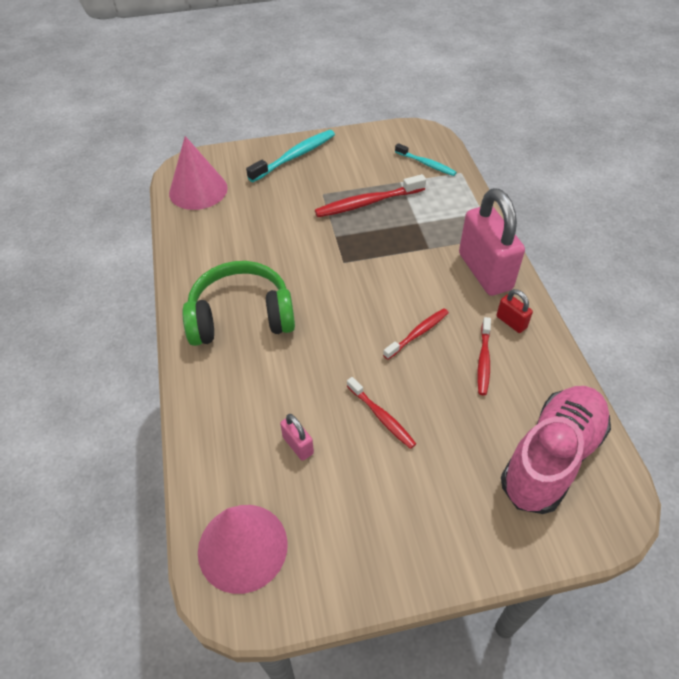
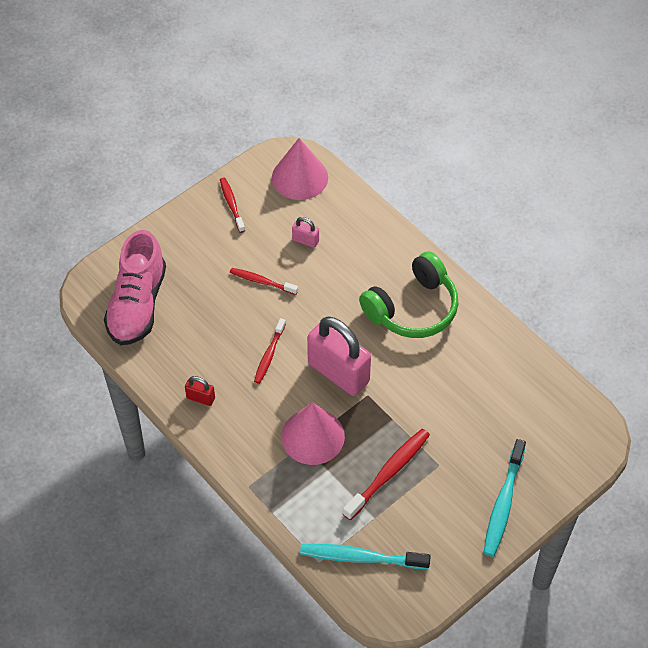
camera: 150 degrees right, 5 degrees up
(198, 190) = (558, 413): pink cone -> pink cone (312, 436)
(426, 164) = (361, 557): turquoise toothbrush -> turquoise toothbrush, size x1.60
(483, 360) = (209, 355): red toothbrush -> red toothbrush (232, 205)
(484, 271) = (242, 440): pink padlock -> pink padlock (338, 372)

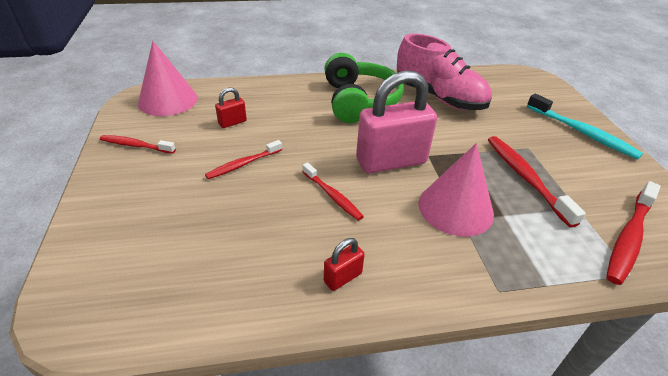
camera: 60 degrees left, 15 degrees down
(137, 304) = (154, 275): pink shoe -> pink shoe (439, 97)
(305, 240) = (232, 122): pink padlock -> red padlock
(361, 557) = (629, 237): turquoise toothbrush -> red toothbrush

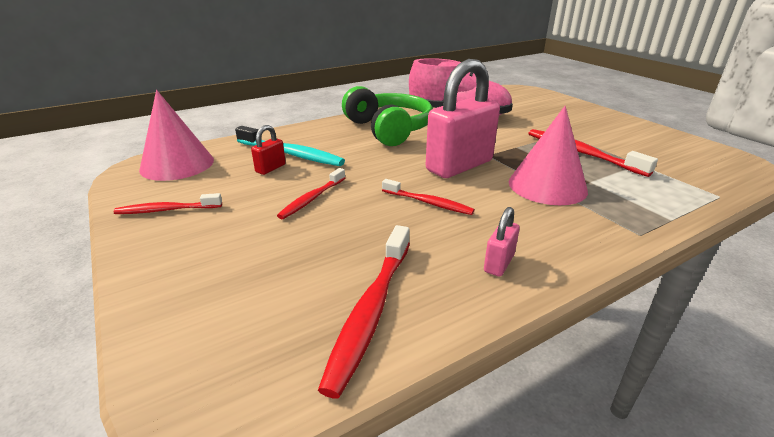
camera: 20 degrees left, 10 degrees down
(343, 277) = (499, 263): red padlock -> pink padlock
(581, 132) = (592, 117): turquoise toothbrush -> turquoise toothbrush (290, 154)
(629, 237) = (693, 173): red toothbrush -> red toothbrush (371, 310)

